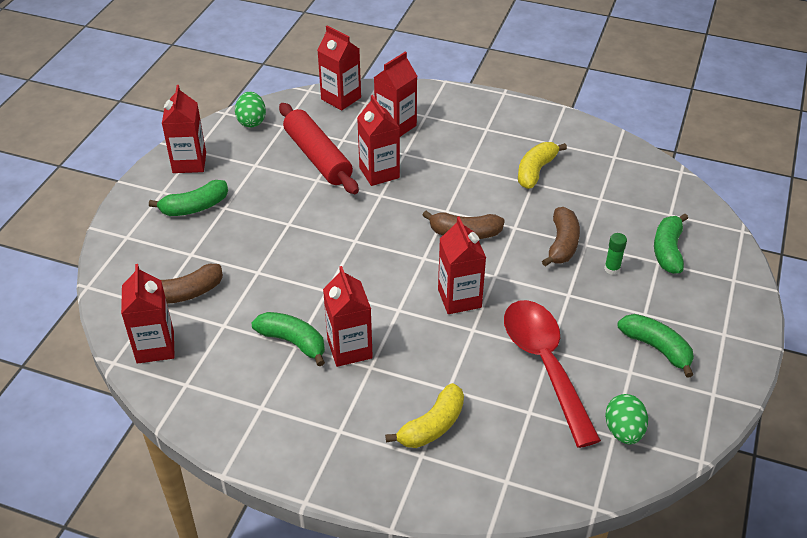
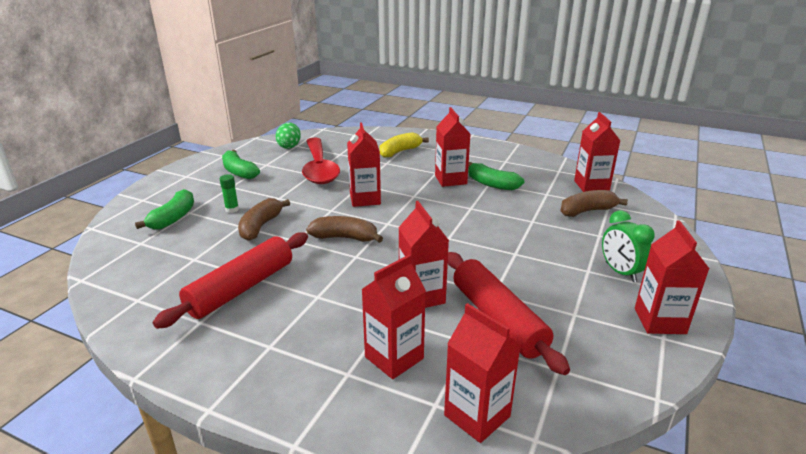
camera: 175 degrees left, 15 degrees down
(195, 207) = (620, 272): green banana -> green clock
(251, 121) = (607, 379): green egg -> none
(535, 171) = (241, 288): yellow banana -> red rolling pin

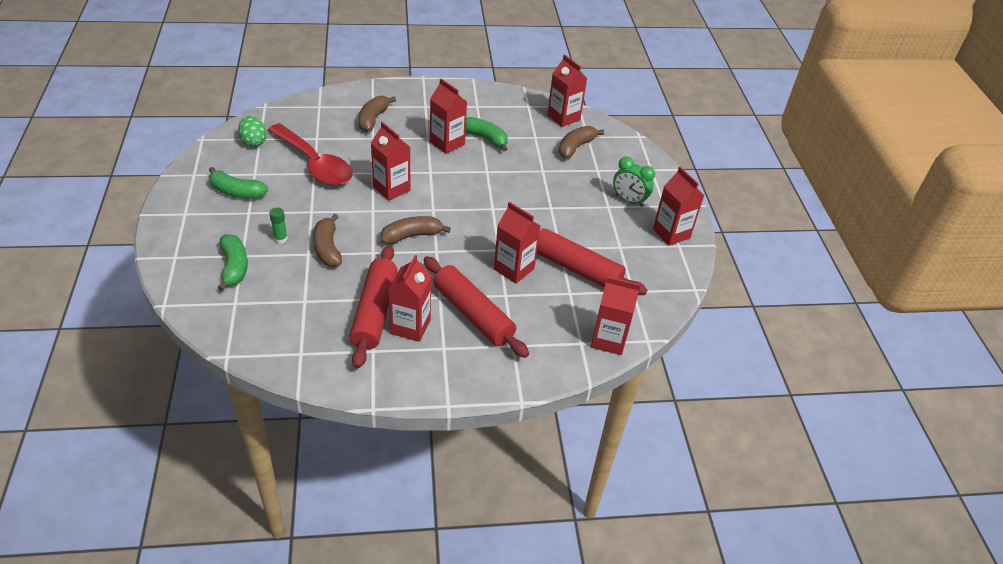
camera: 35 degrees left, 15 degrees up
(335, 324) = (473, 314): none -> red rolling pin
(394, 358) = (533, 323): red carton -> red carton (410, 326)
(400, 152) = (373, 119): yellow banana -> brown banana
(492, 184) = (485, 138): green banana -> green banana turned 150 degrees counterclockwise

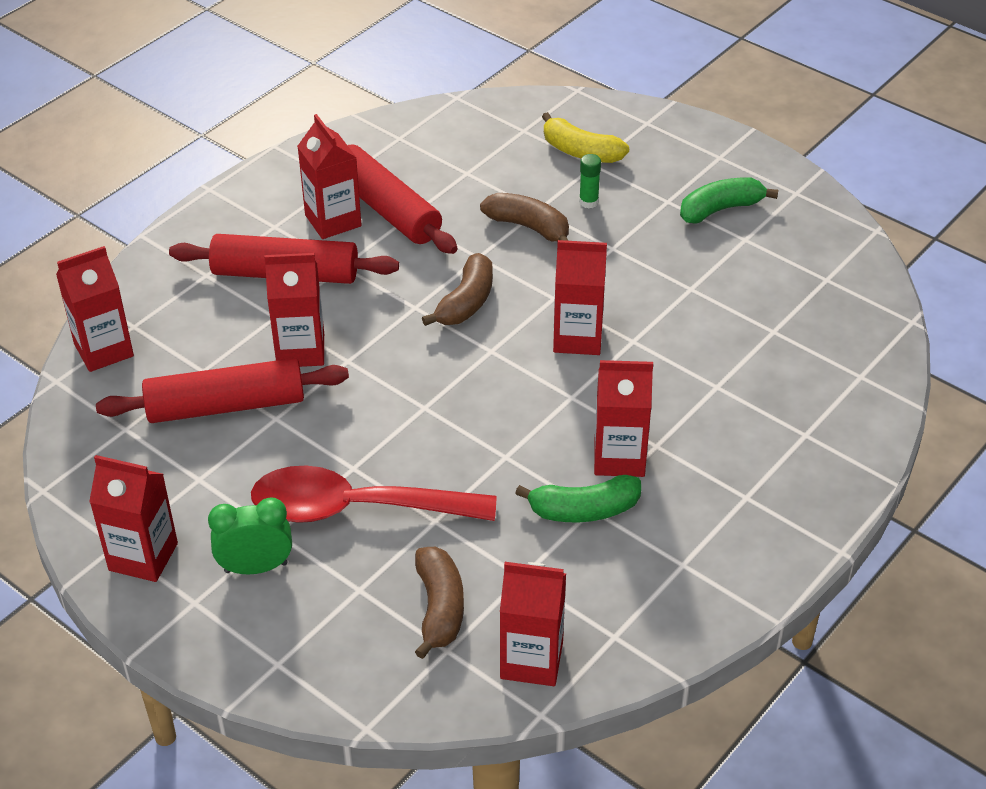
camera: 140 degrees right, 0 degrees up
(234, 267) = (581, 152): green banana -> yellow banana
(254, 142) = (823, 270): green egg -> none
(315, 164) = (711, 299): red spoon -> red spoon (355, 509)
(373, 119) = (766, 414): brown banana -> none

